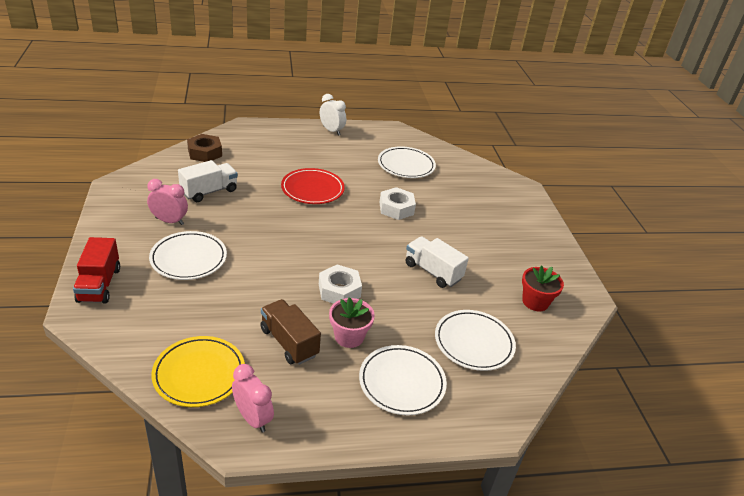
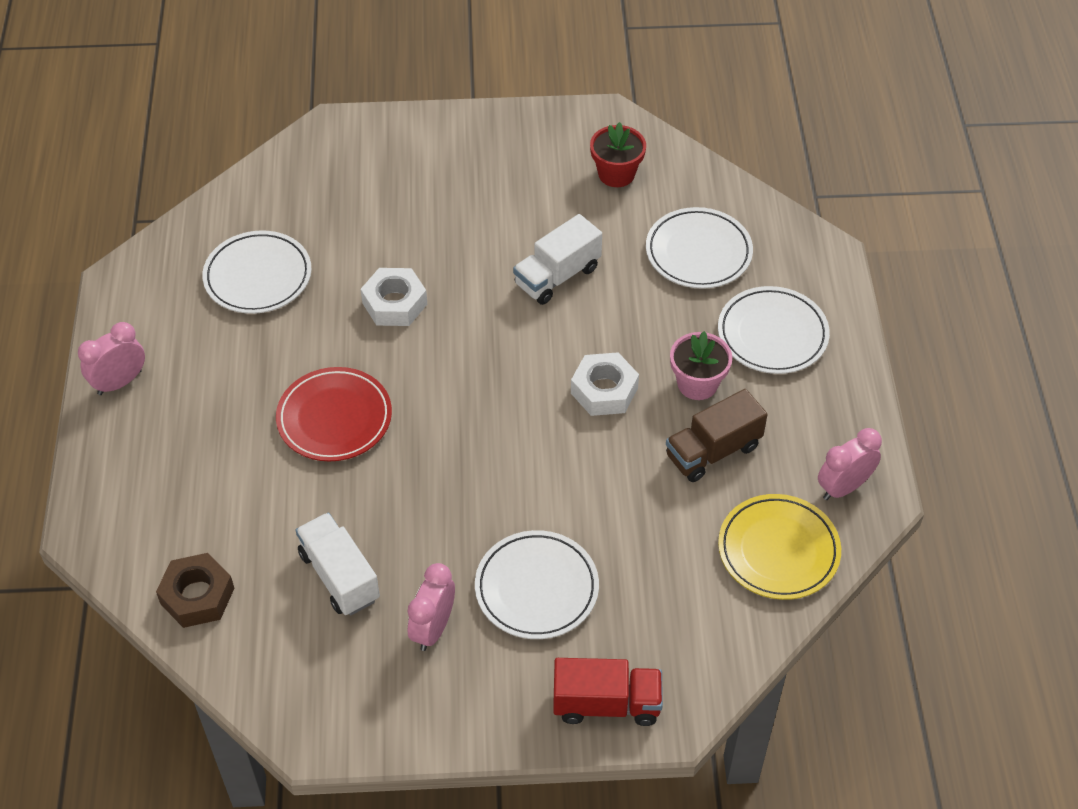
camera: 80 degrees left, 15 degrees up
(331, 131) = (119, 382): white clock -> pink clock

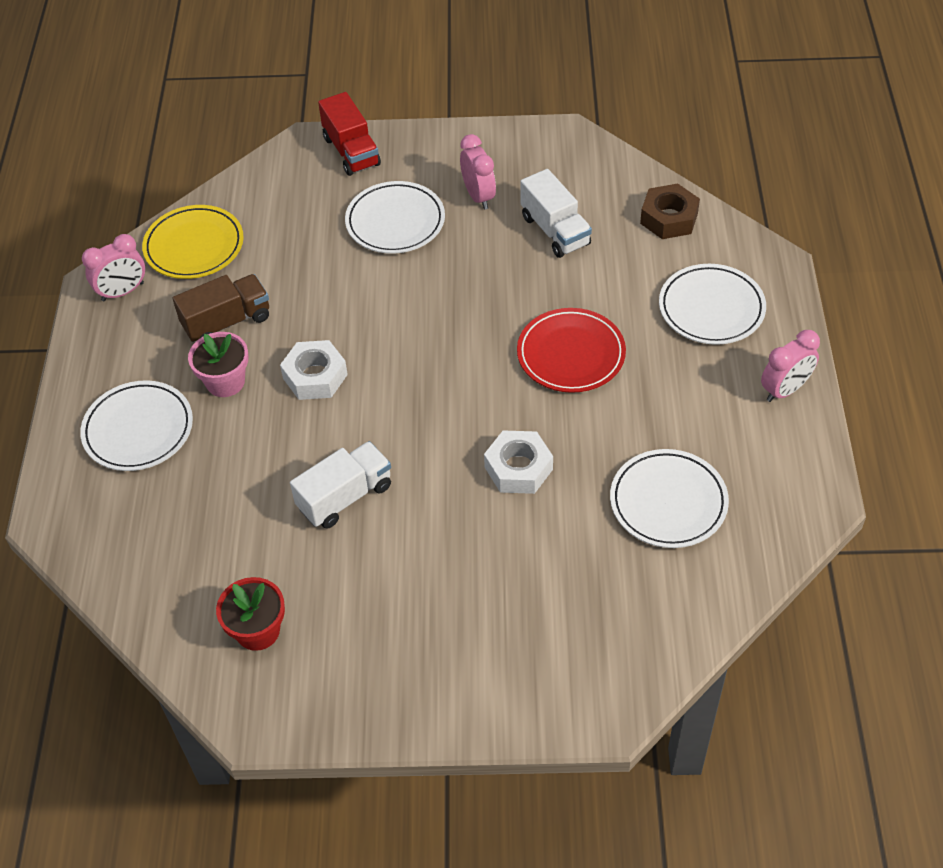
camera: 175 degrees left, 0 degrees up
(433, 628) = (478, 196): pink clock -> pink clock turned 45 degrees counterclockwise
(606, 704) = (351, 151): red truck -> red truck turned 120 degrees counterclockwise
(698, 252) = (188, 523): white plate -> white plate (711, 308)

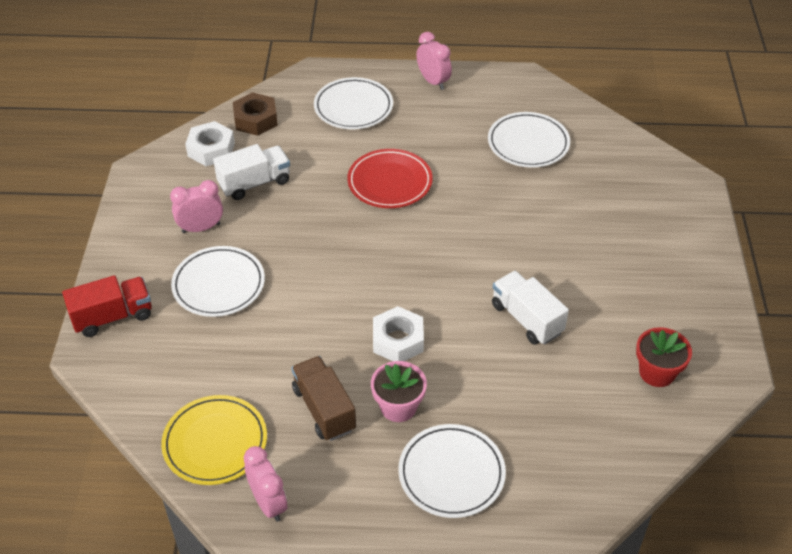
camera: 90 degrees left, 5 degrees down
(518, 468) = (499, 216): white nut -> white nut (211, 149)

